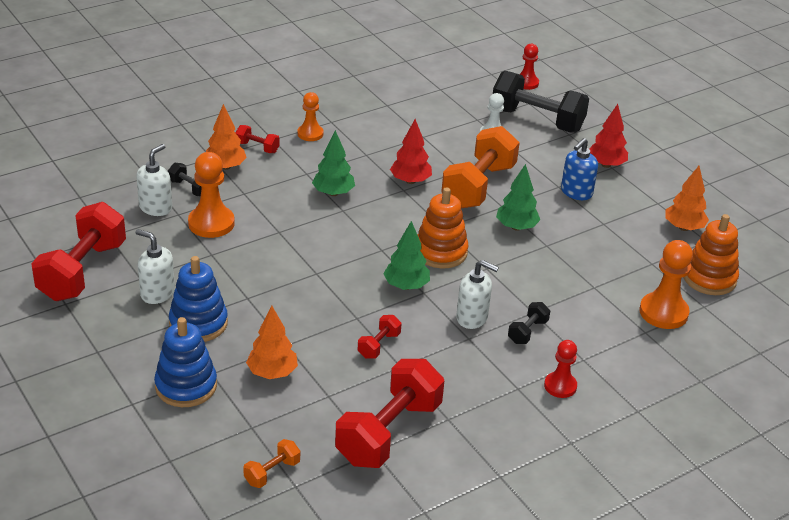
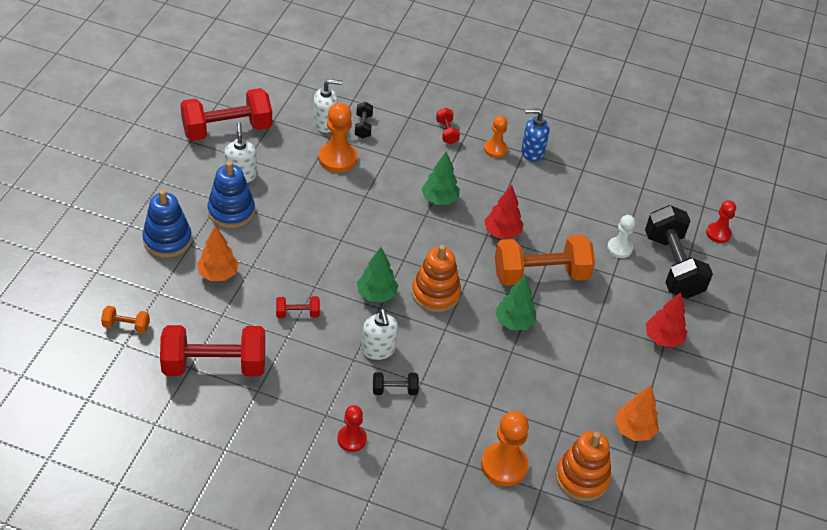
camera: 50 degrees right, 10 degrees up
(225, 167) = (406, 129): orange tree -> none
(576, 192) = (601, 337): blue soap dispenser -> blue soap dispenser (532, 152)

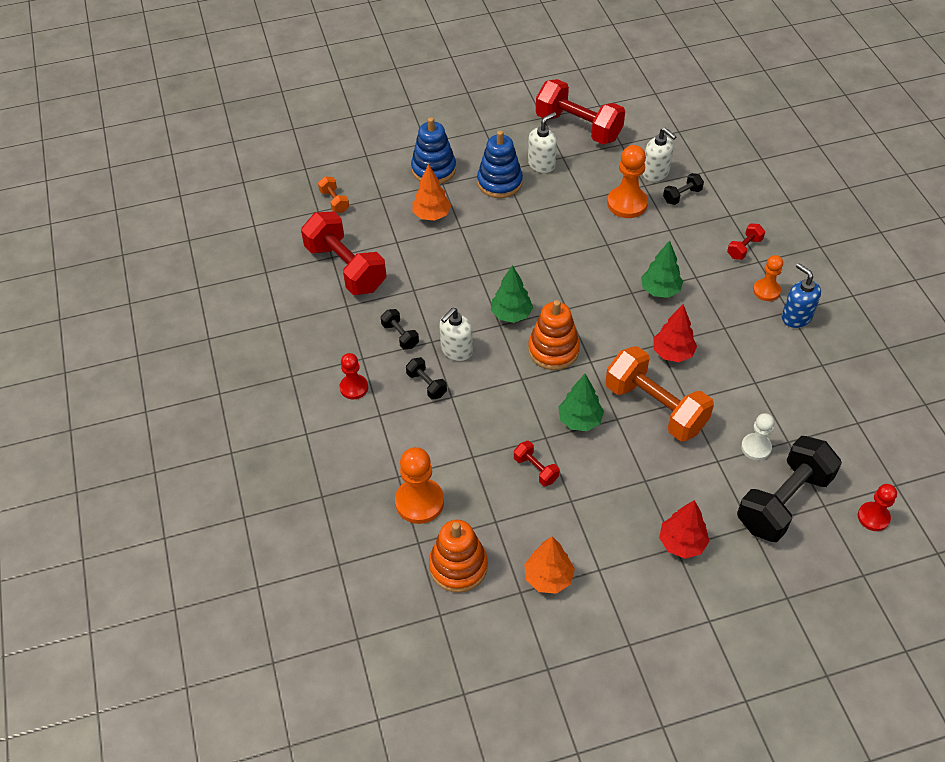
camera: 60 degrees right, 5 degrees up
(297, 313) = (441, 281): red dumbbell -> red dumbbell (535, 469)
(327, 375) = (400, 335): none -> black dumbbell

